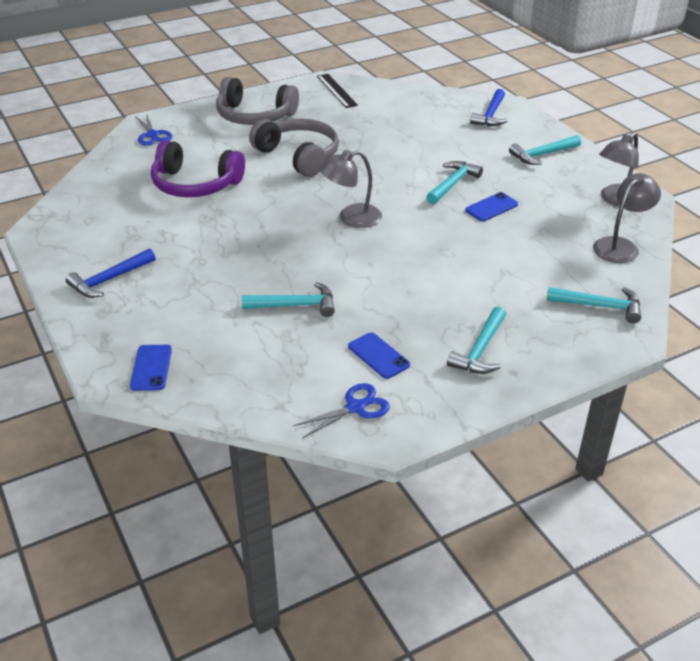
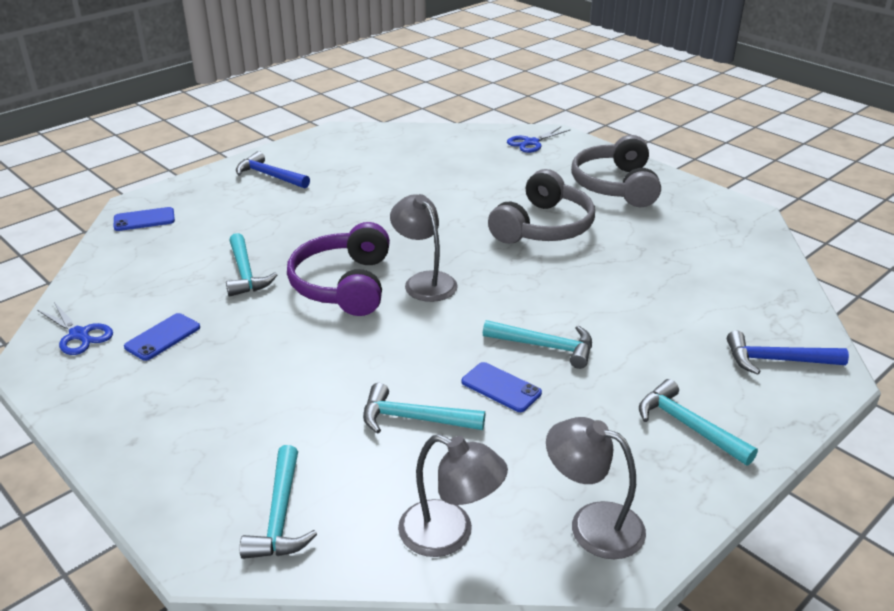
camera: 75 degrees right, 5 degrees down
(195, 184) = (448, 181): purple headphones -> purple headphones (344, 285)
(336, 90) = (728, 225): black ruler -> none
(480, 350) = (174, 409): turquoise hammer -> turquoise hammer (414, 419)

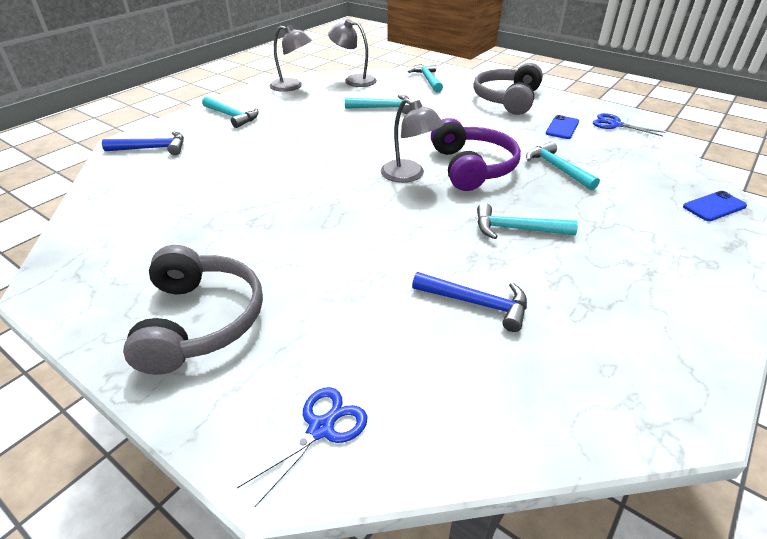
camera: 170 degrees right, 5 degrees up
(269, 176) = (670, 283): blue hammer -> blue hammer (477, 303)
(501, 387) = (337, 122): blue phone -> none
(543, 227) = (307, 240): grey headphones -> grey headphones (507, 99)
(545, 346) = (310, 143): turquoise hammer -> turquoise hammer (516, 229)

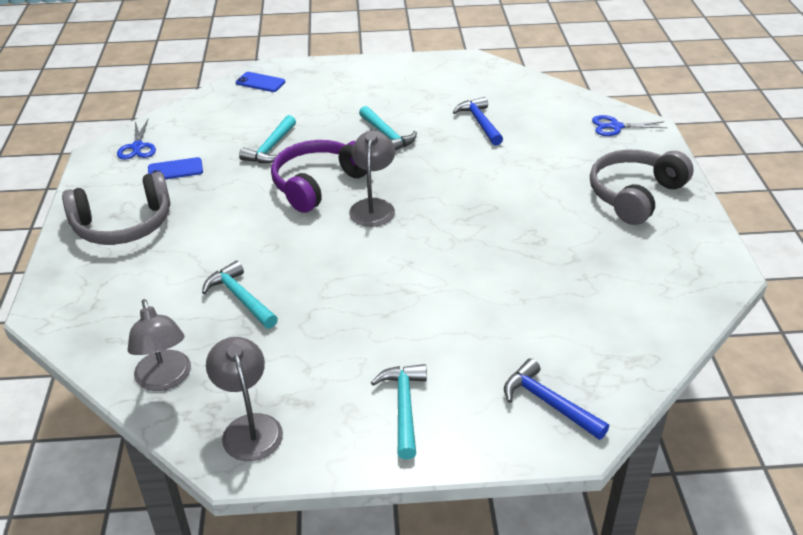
camera: 130 degrees left, 0 degrees up
(427, 79) = (100, 313): turquoise hammer -> none

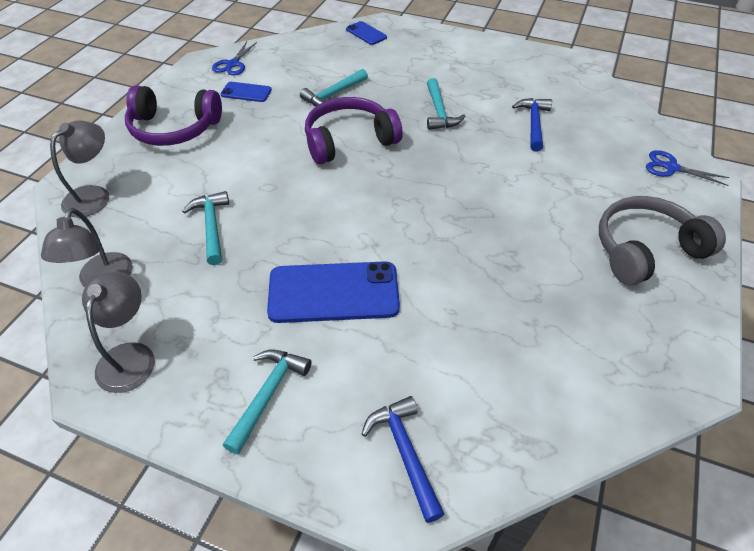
camera: 25 degrees right, 10 degrees up
(123, 225) = (174, 128): grey headphones -> purple headphones
(373, 207) = (380, 177): grey lamp -> grey lamp (94, 195)
(401, 312) = (333, 292): none -> blue phone

